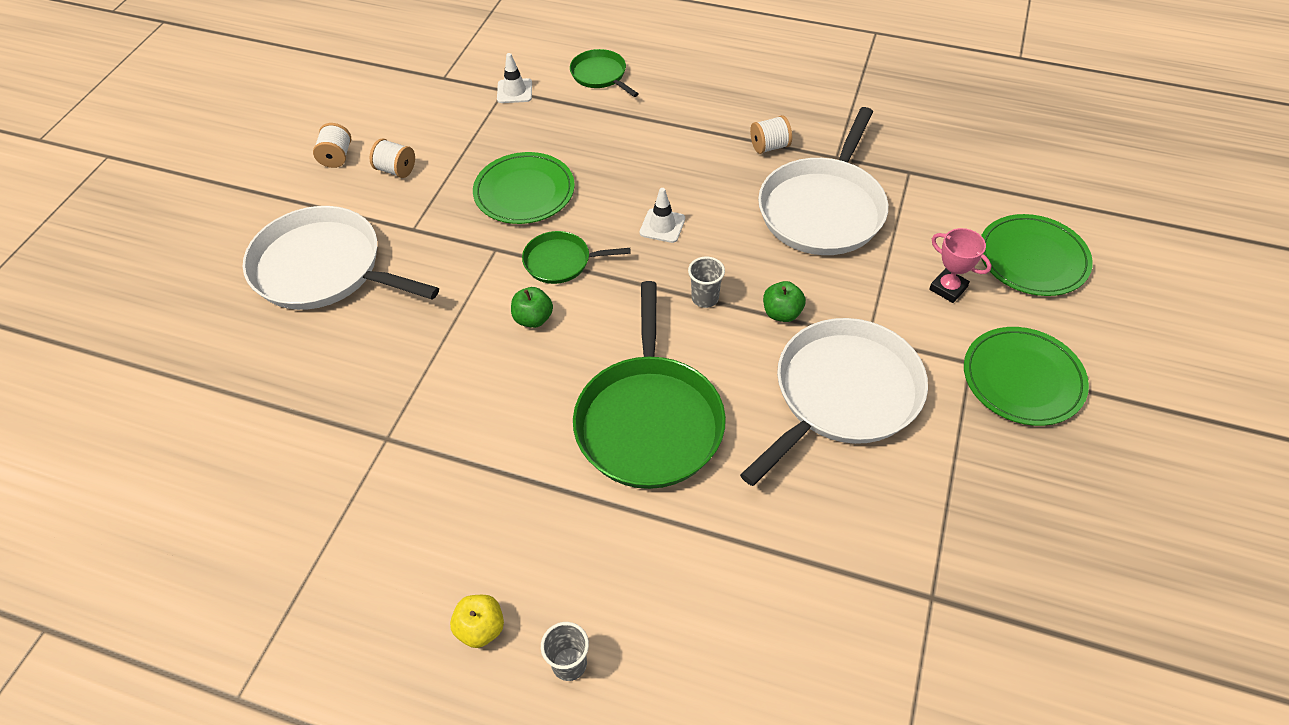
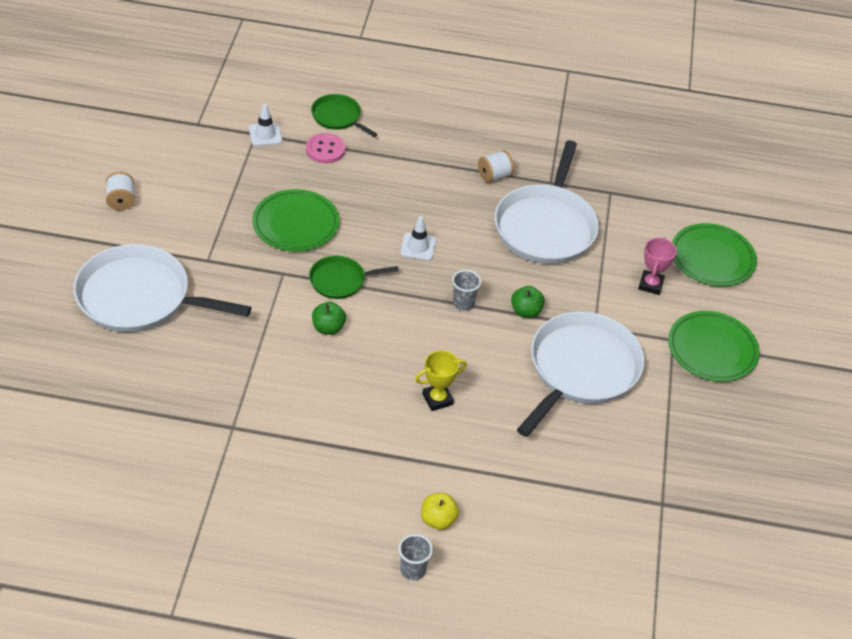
camera: 15 degrees left, 5 degrees down
(396, 170) = (178, 210): white spool -> none
(481, 628) = (342, 553): yellow apple -> yellow apple (438, 520)
(578, 110) = (325, 150): none -> pink button
(649, 421) = (437, 399): green pan -> yellow trophy
(948, 288) = (650, 285): pink trophy -> pink trophy turned 75 degrees clockwise

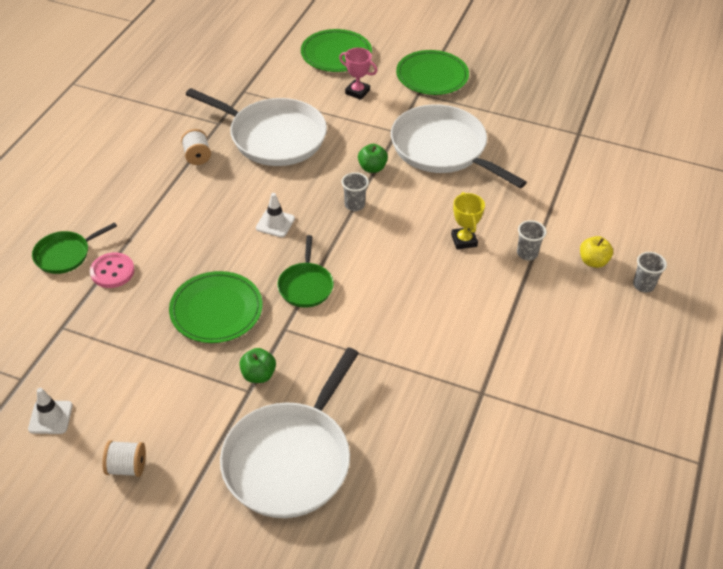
camera: 75 degrees left, 0 degrees up
(265, 134) = (67, 319): white traffic cone -> white traffic cone (50, 417)
(328, 328) = (366, 303): green apple -> green apple (258, 375)
(433, 457) = (527, 253): none -> grey cup

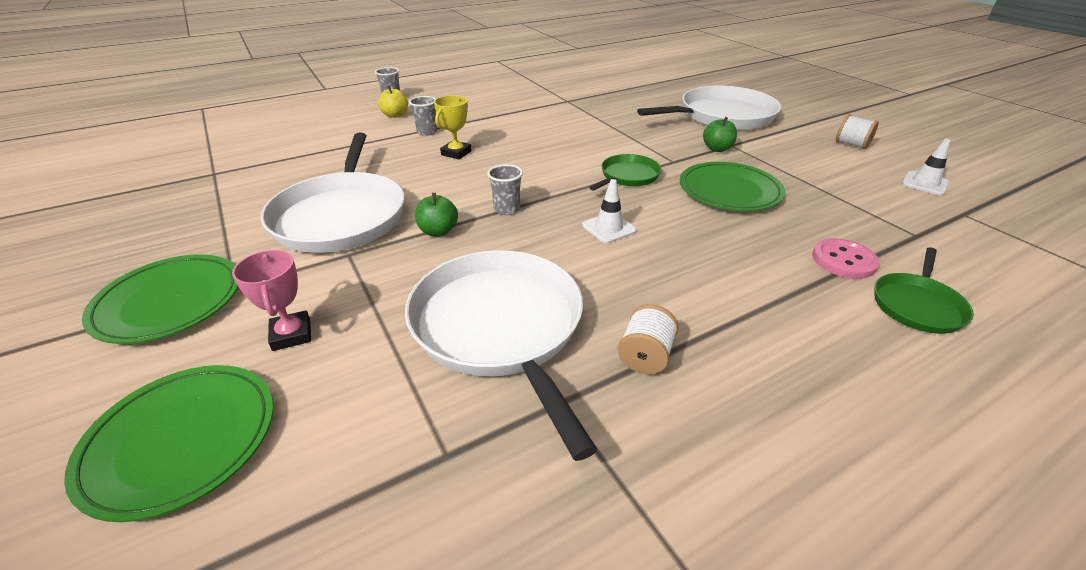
camera: 140 degrees left, 10 degrees down
(65, 254) = (917, 305): green pan -> green pan turned 120 degrees clockwise

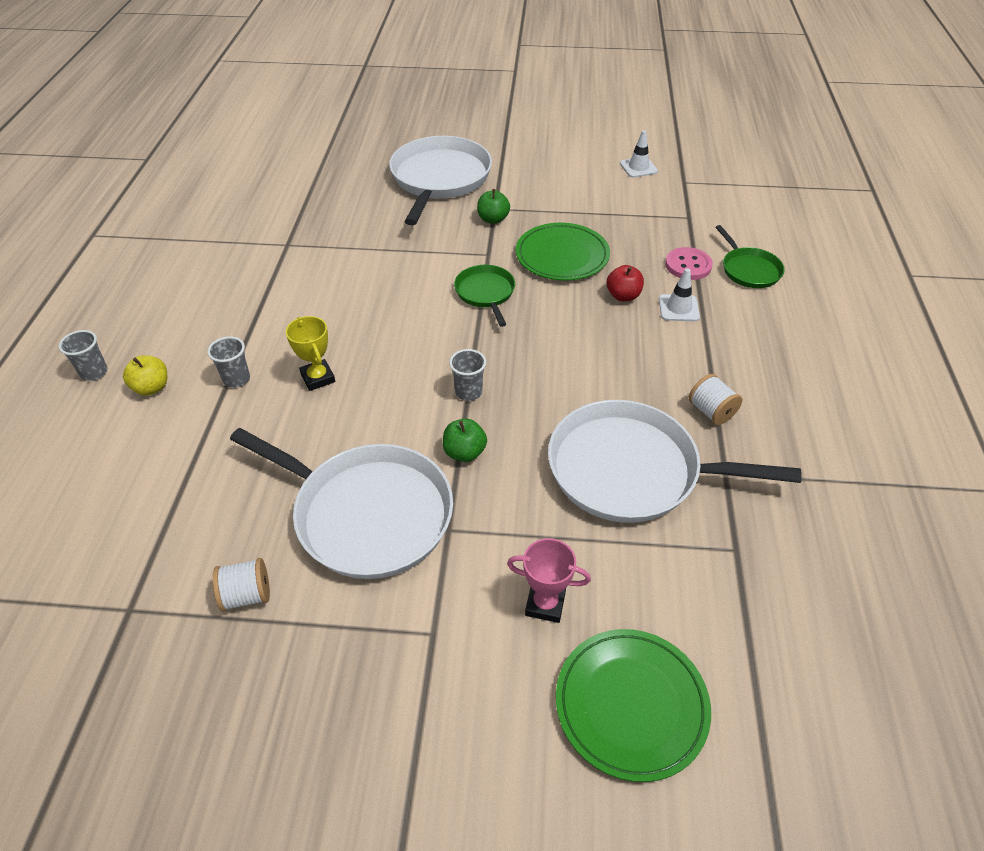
camera: 55 degrees left, 10 degrees up
(169, 302) = (417, 693): green plate -> none
(609, 228) = (554, 348): white traffic cone -> white traffic cone (678, 308)
(731, 239) = (623, 296): none -> red apple
(851, 144) = (558, 155): white spool -> white spool (247, 595)

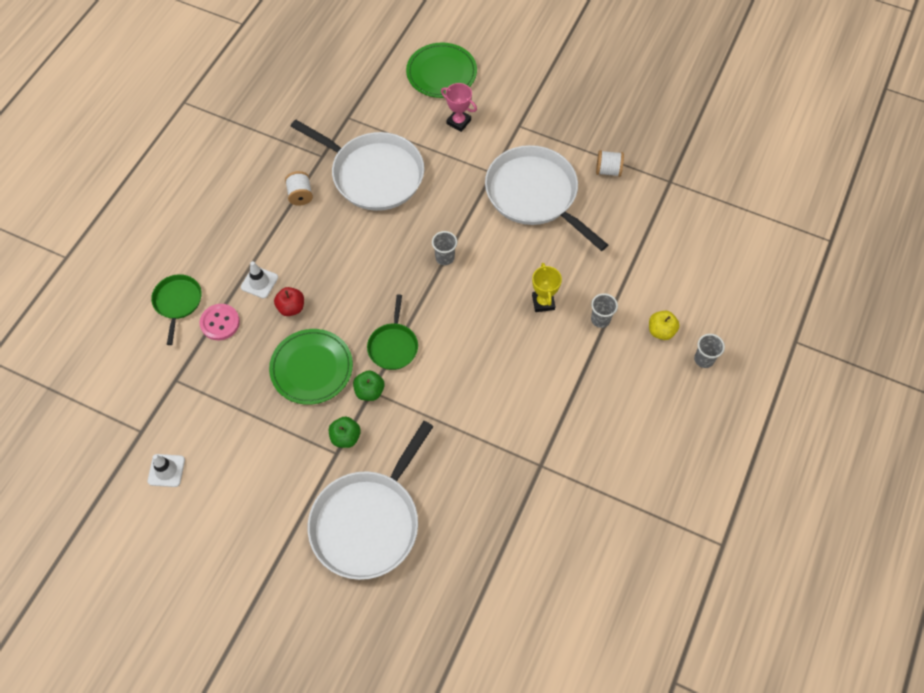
camera: 160 degrees left, 15 degrees up
(464, 452) = (465, 215): green apple -> green apple (369, 391)

